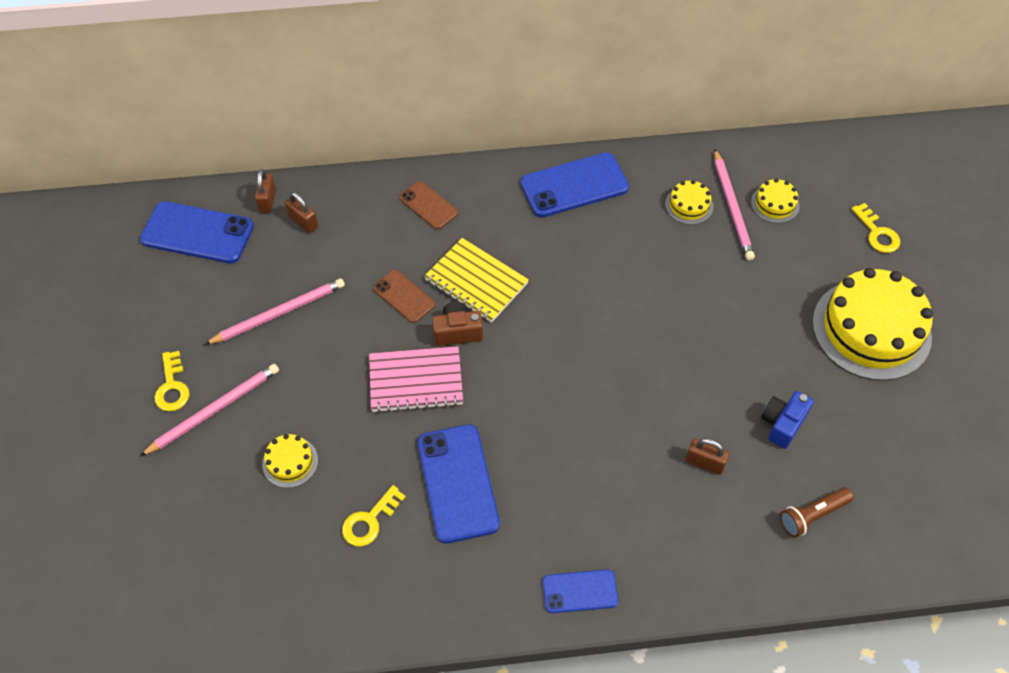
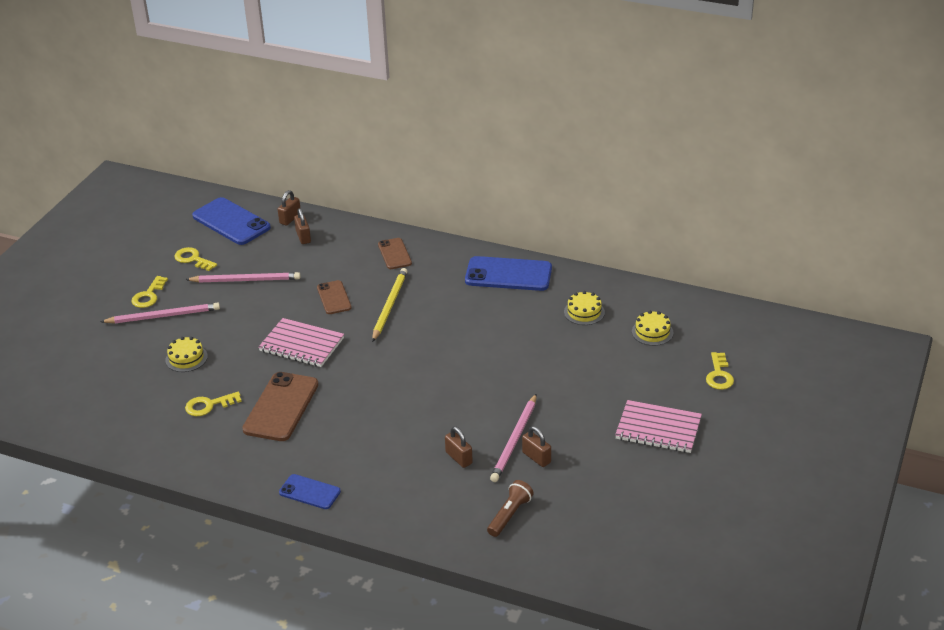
camera: 30 degrees right, 20 degrees down
(189, 308) = (193, 259): none -> yellow key
(457, 332) = (352, 328): brown camera -> none
(457, 483) = (281, 407): blue phone -> brown phone
(476, 282) = (389, 306): yellow notebook -> yellow pencil
(732, 207) = (616, 323): pink pencil -> pink pencil (514, 440)
(782, 424) = (536, 457): blue camera -> brown padlock
(812, 515) = (509, 515): brown flashlight -> brown flashlight turned 120 degrees clockwise
(871, 329) = (658, 429): yellow cake -> pink notebook

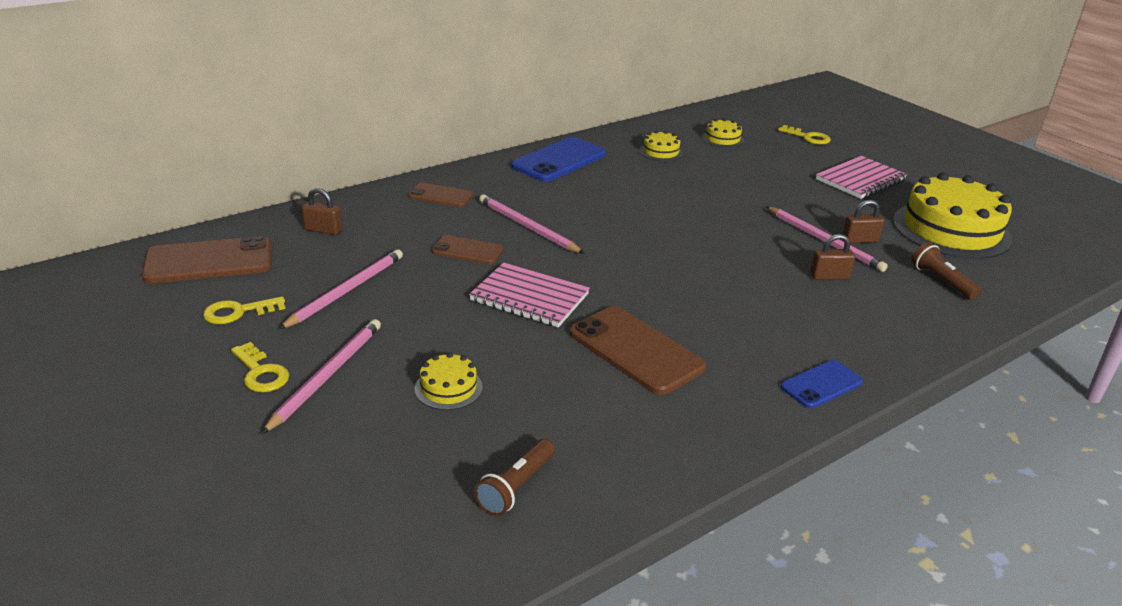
camera: 60 degrees left, 5 degrees down
(125, 415) = (516, 487): none -> brown flashlight
(208, 405) = (574, 403): yellow key -> none
(231, 222) = (209, 261): blue phone -> brown phone
(290, 219) = (273, 225): brown padlock -> none
(301, 345) = (529, 298): pink notebook -> pink notebook turned 60 degrees clockwise
(389, 306) = (527, 227): yellow pencil -> pink pencil
(612, 502) = (951, 230): none -> yellow cake

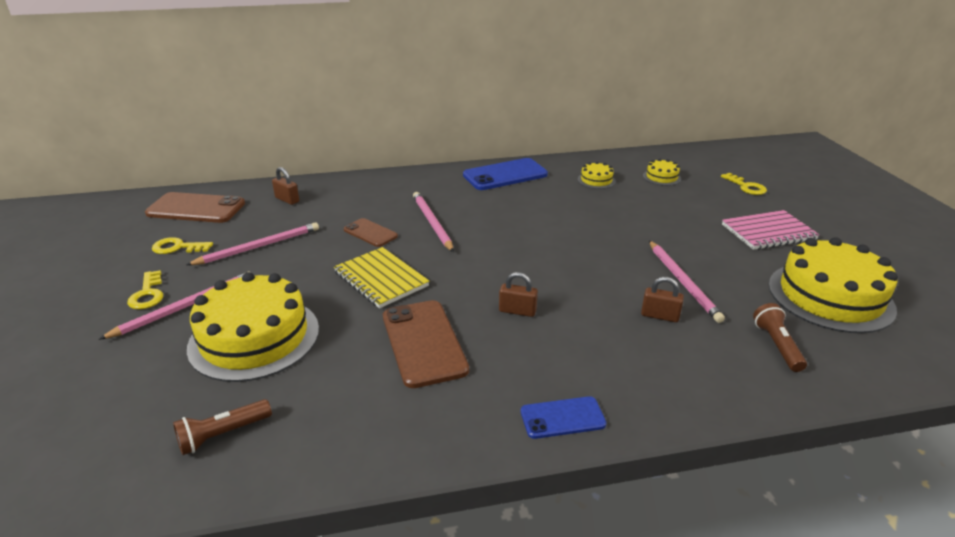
camera: 25 degrees right, 0 degrees up
(440, 196) = (390, 188): brown phone -> none
(448, 388) = (254, 337): yellow cake -> yellow cake, size x2.27
(529, 298) = (381, 279): pink notebook -> yellow notebook
(859, 240) = (720, 288): brown padlock -> brown padlock (517, 311)

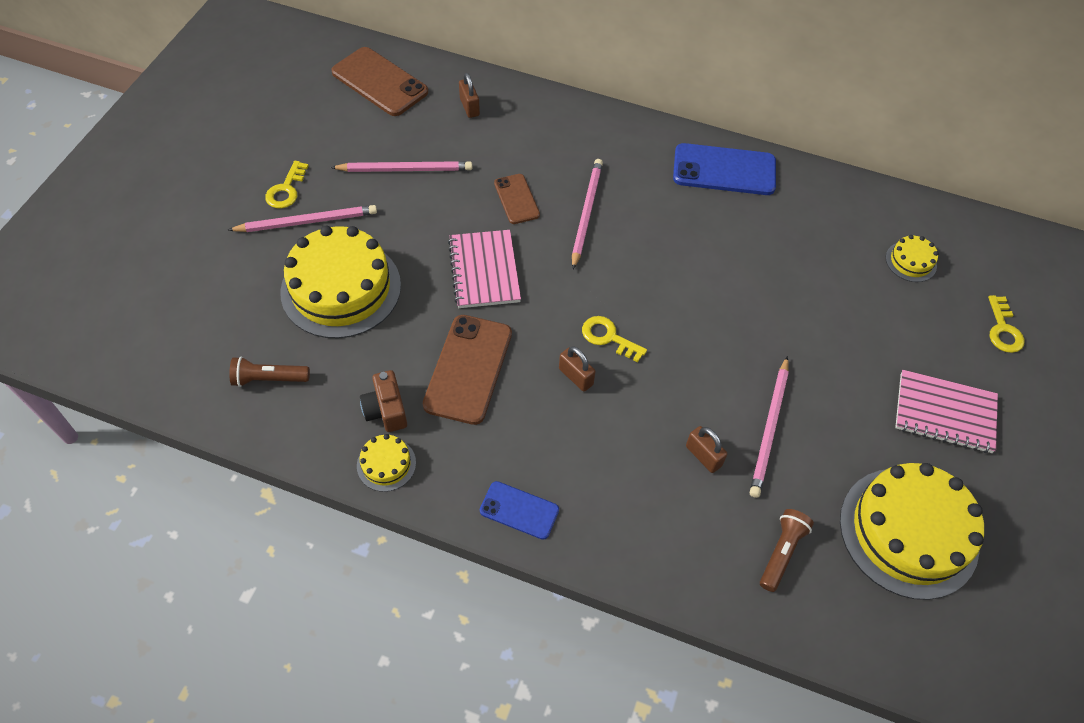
camera: 30 degrees right, 25 degrees up
(177, 247) = (337, 136): yellow key -> yellow key (608, 337)
(371, 403) = (386, 410): none -> brown camera
(381, 279) = (484, 270): yellow notebook -> pink notebook
(596, 180) = (823, 229): yellow cake -> yellow cake (386, 464)

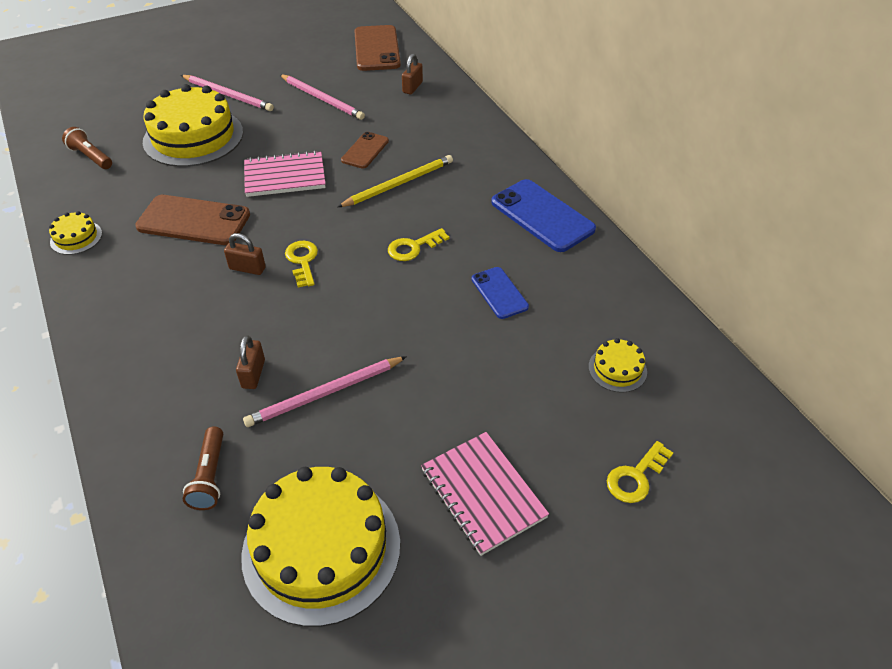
camera: 45 degrees right, 10 degrees down
(286, 190) = (242, 74): yellow key -> yellow key (413, 247)
(386, 410) = (119, 211): brown camera -> none
(468, 369) = (194, 221): brown phone -> brown phone turned 45 degrees clockwise
(484, 270) = (285, 176): pink notebook -> pink notebook turned 45 degrees clockwise
(519, 510) = (100, 315): blue phone -> blue phone (499, 293)
(576, 377) = (247, 268): brown padlock -> brown padlock turned 75 degrees counterclockwise
(586, 213) = (399, 184): pink pencil -> yellow pencil
(781, 552) = (210, 476): brown flashlight -> brown flashlight turned 105 degrees clockwise

